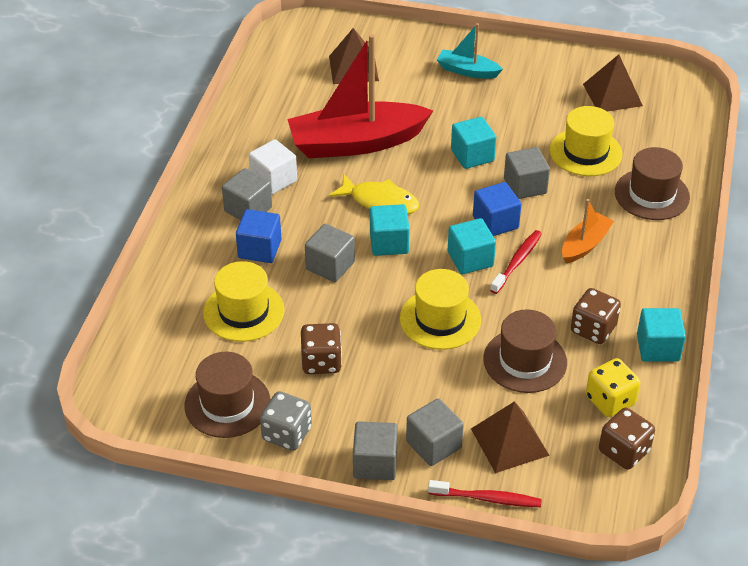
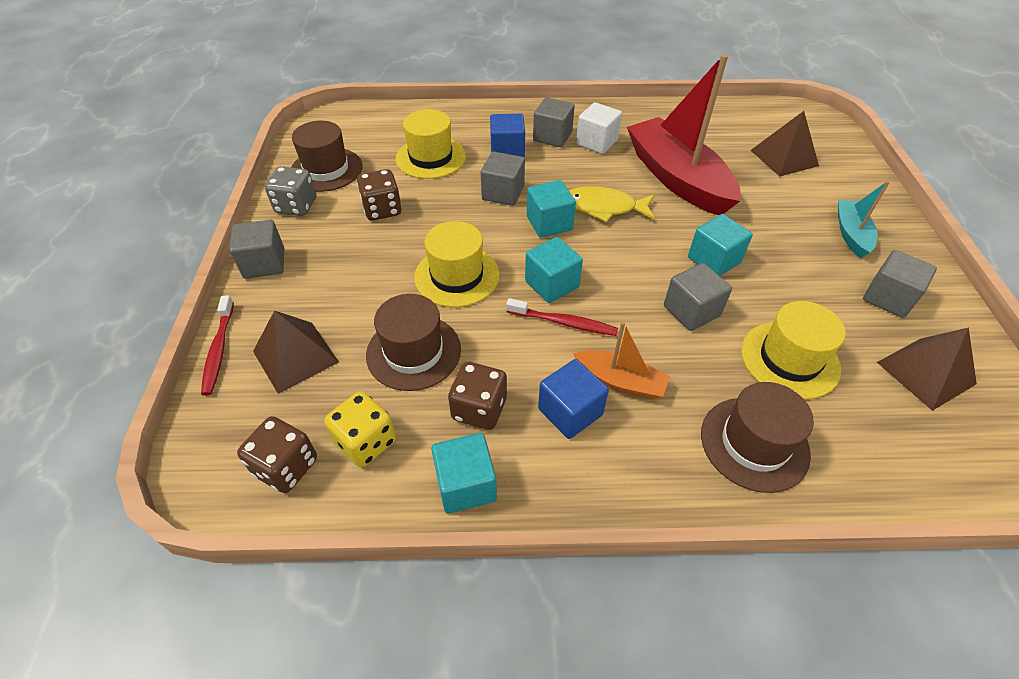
camera: 75 degrees right, 5 degrees up
(380, 201) = (604, 207): yellow fish -> yellow fish turned 90 degrees clockwise
(433, 445) = (288, 299): grey cube -> grey cube (888, 298)
(495, 222) = (617, 295): blue cube -> blue cube (570, 412)

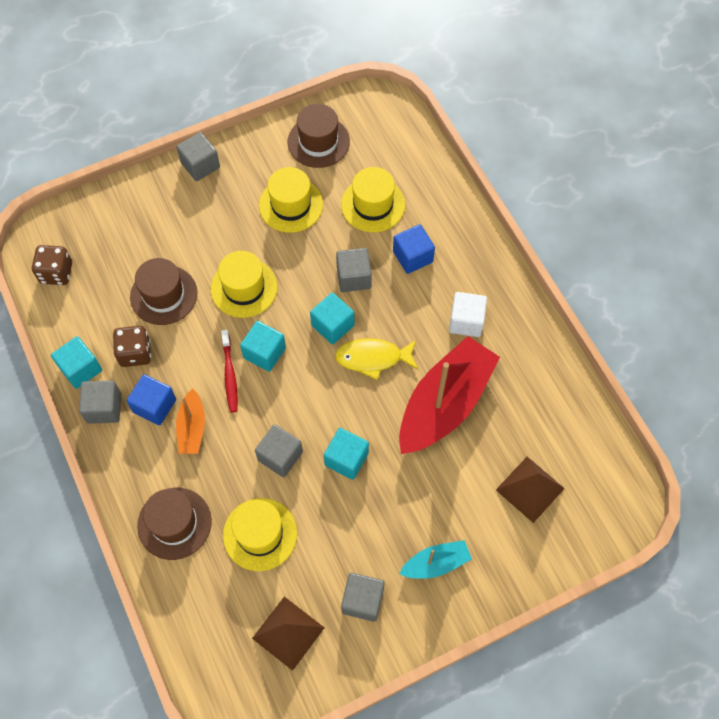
camera: 65 degrees right, 15 degrees up
(219, 350) = (119, 188): red toothbrush -> none
(295, 356) = (132, 231): brown pyramid -> none
(296, 206) = (266, 148): grey dice -> none
(366, 442) = (87, 303): yellow dice -> none
(382, 210) = (291, 205): brown dice -> yellow hat
(552, 136) = (455, 283): grey cube -> grey cube (104, 408)
(604, 207) = (373, 358): yellow fish -> yellow fish turned 75 degrees counterclockwise

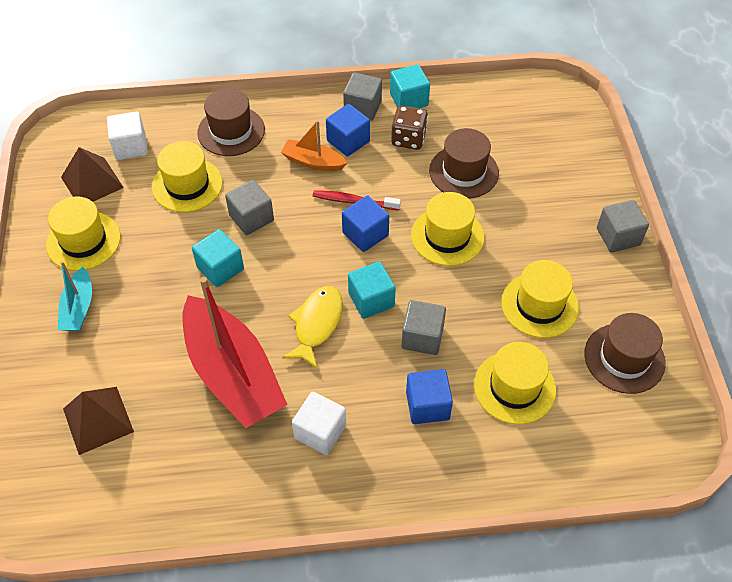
camera: 110 degrees right, 10 degrees down
(56, 273) = (518, 101): brown dice -> none
(228, 618) = (130, 147): none -> white cube
(264, 353) = (365, 234): turquoise cube -> blue cube
(362, 600) = (83, 241): grey cube -> yellow hat

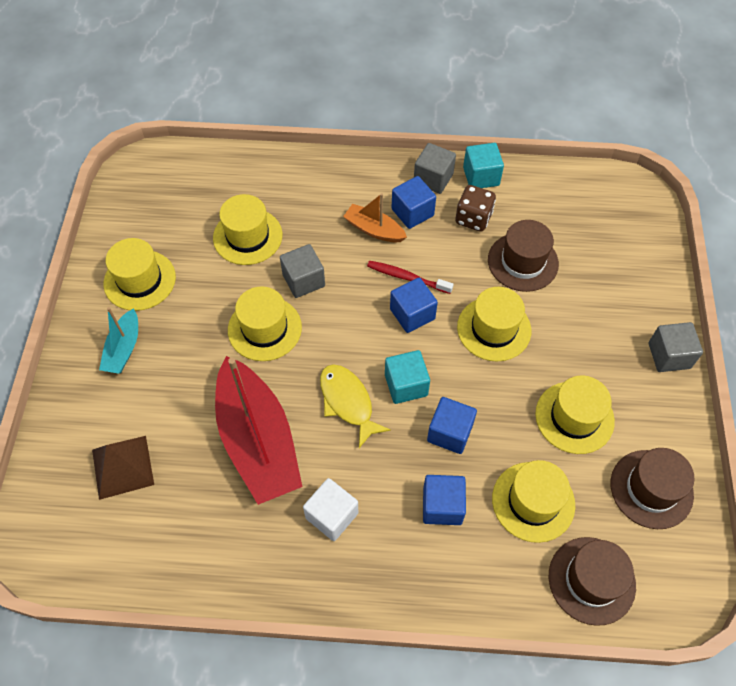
camera: 10 degrees right, 5 degrees up
(92, 182) = (158, 220): brown pyramid -> none
(130, 147) = (200, 188): white cube -> none
(220, 268) = (264, 328): turquoise cube -> yellow hat
(231, 131) = (299, 186): brown hat -> brown hat (591, 580)
(316, 324) = (348, 402): yellow fish -> yellow fish turned 60 degrees counterclockwise
(422, 337) = (450, 432): grey cube -> blue cube

